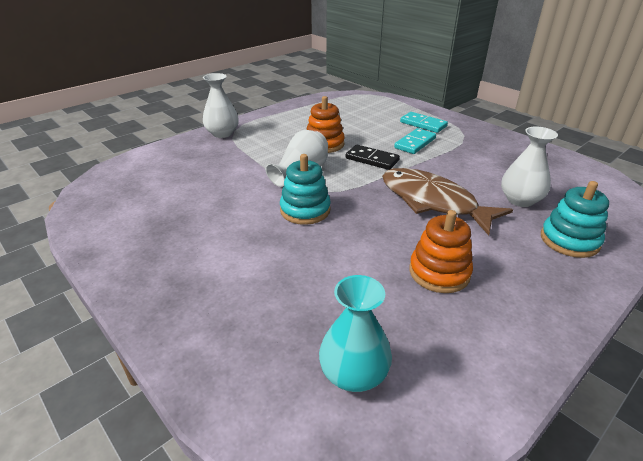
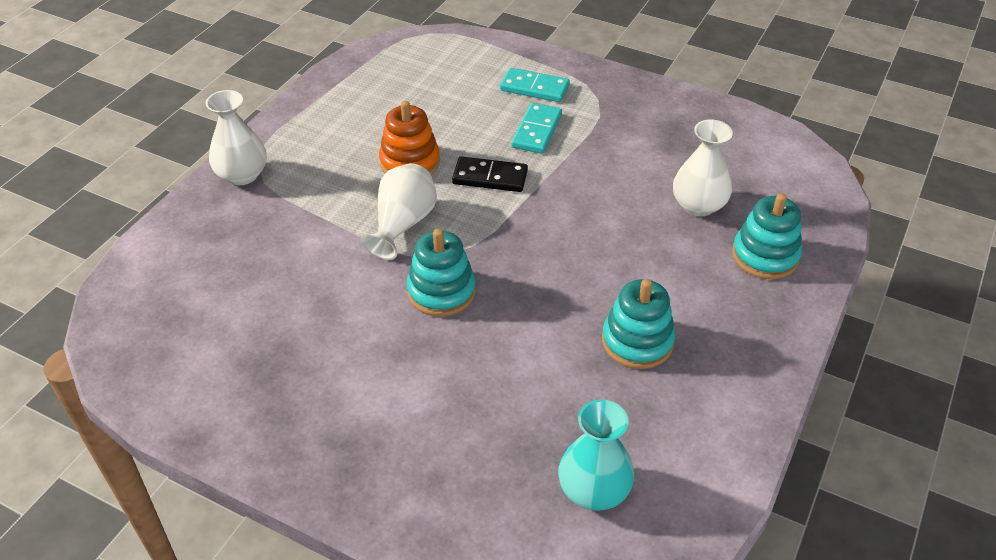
camera: 20 degrees left, 10 degrees up
(433, 202) = (596, 235): brown fish -> none
(439, 272) = (637, 341): orange stacking toy -> turquoise stacking toy

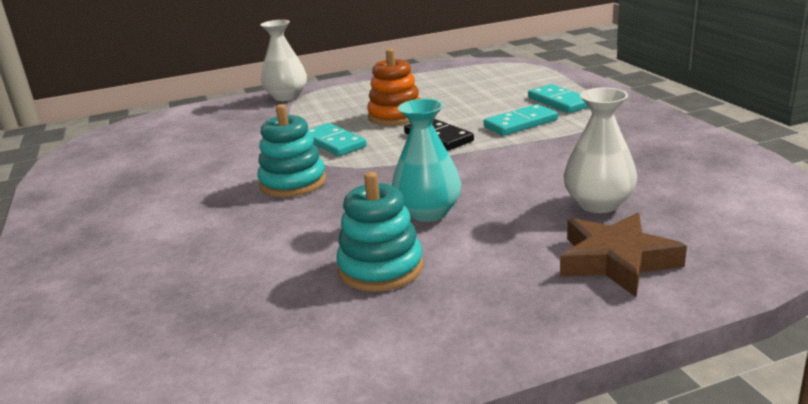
camera: 45 degrees right, 20 degrees down
(403, 224) = (333, 143): white vase -> turquoise domino
(593, 490) = (166, 346): turquoise vase -> turquoise vase (428, 212)
(765, 256) = (616, 261): turquoise stacking toy -> brown star

